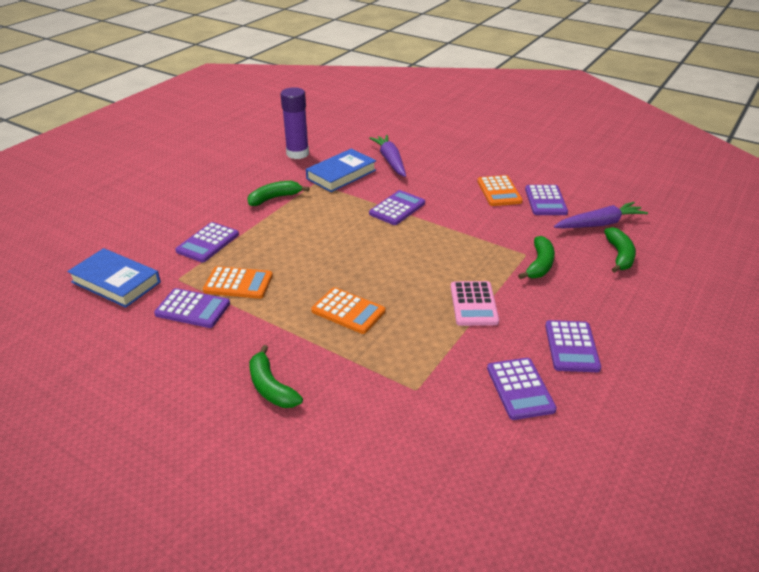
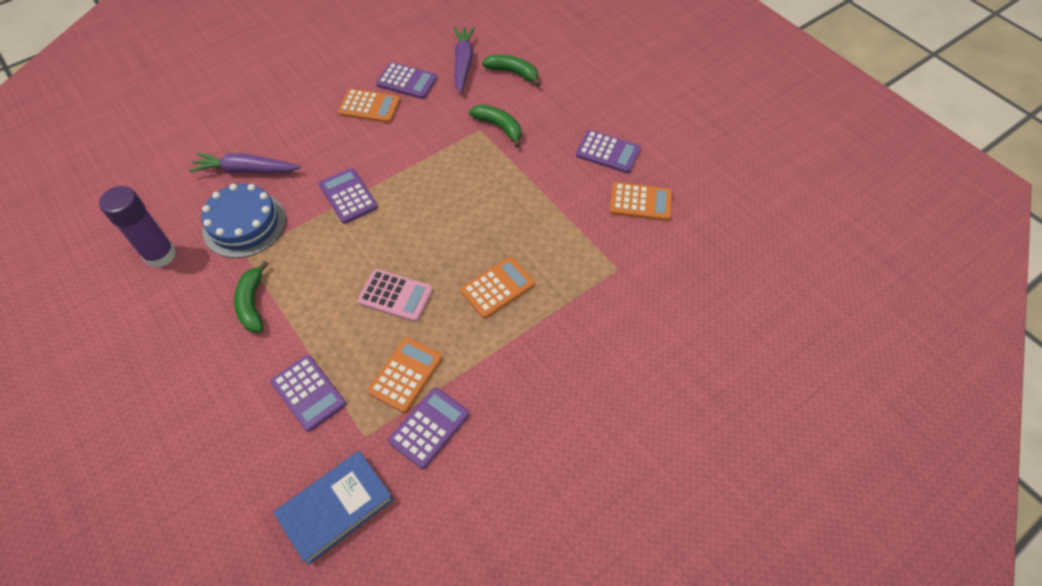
camera: 70 degrees left, 20 degrees up
(271, 387) = (576, 376): green banana -> none
(341, 174) = (244, 224): blue book -> blue cake
(473, 304) = (530, 192): pink calculator -> pink calculator (395, 296)
(520, 389) = (640, 202): purple calculator -> orange calculator

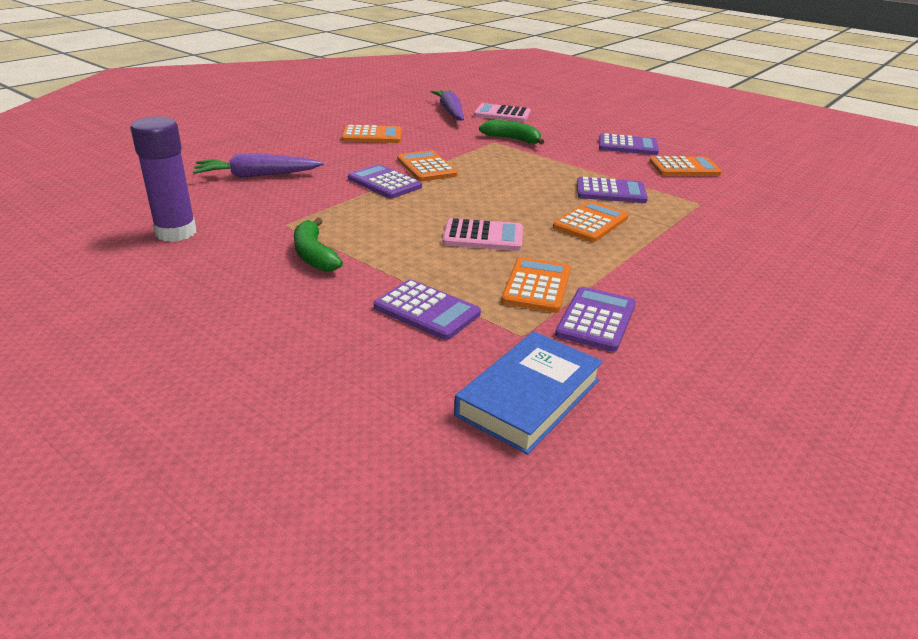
camera: 15 degrees left, 25 degrees down
(244, 224) = (273, 206): blue cake -> none
(396, 172) = (426, 167): none -> orange calculator
(407, 81) = (401, 122): purple calculator -> purple calculator (610, 192)
(513, 73) = (502, 114): green banana -> pink calculator

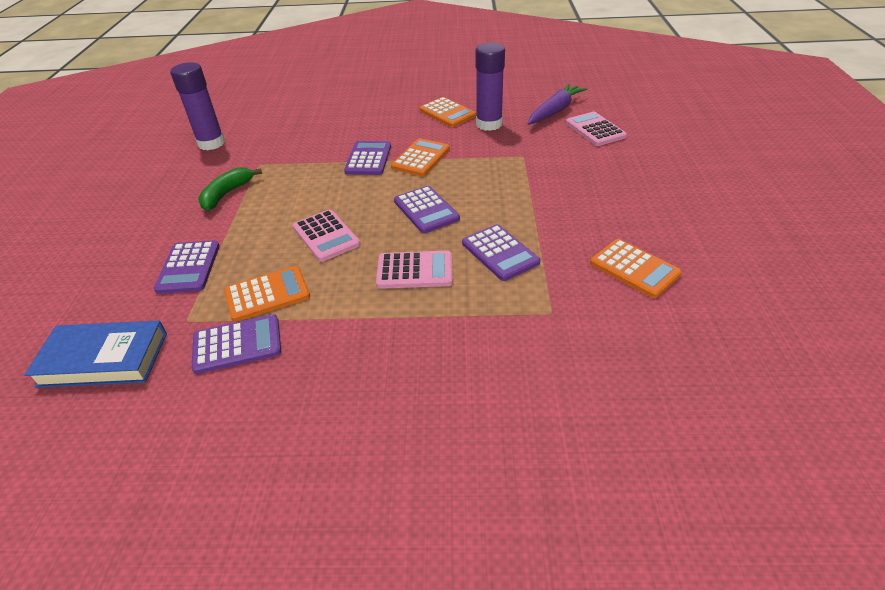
camera: 55 degrees right, 10 degrees up
(257, 175) = (319, 119): purple carrot -> none
(423, 132) = (489, 124): none -> purple glue stick
(512, 139) = (542, 160): green banana -> none
(590, 223) = (415, 271): orange calculator -> pink calculator
(627, 146) = (636, 215): purple calculator -> purple calculator (426, 210)

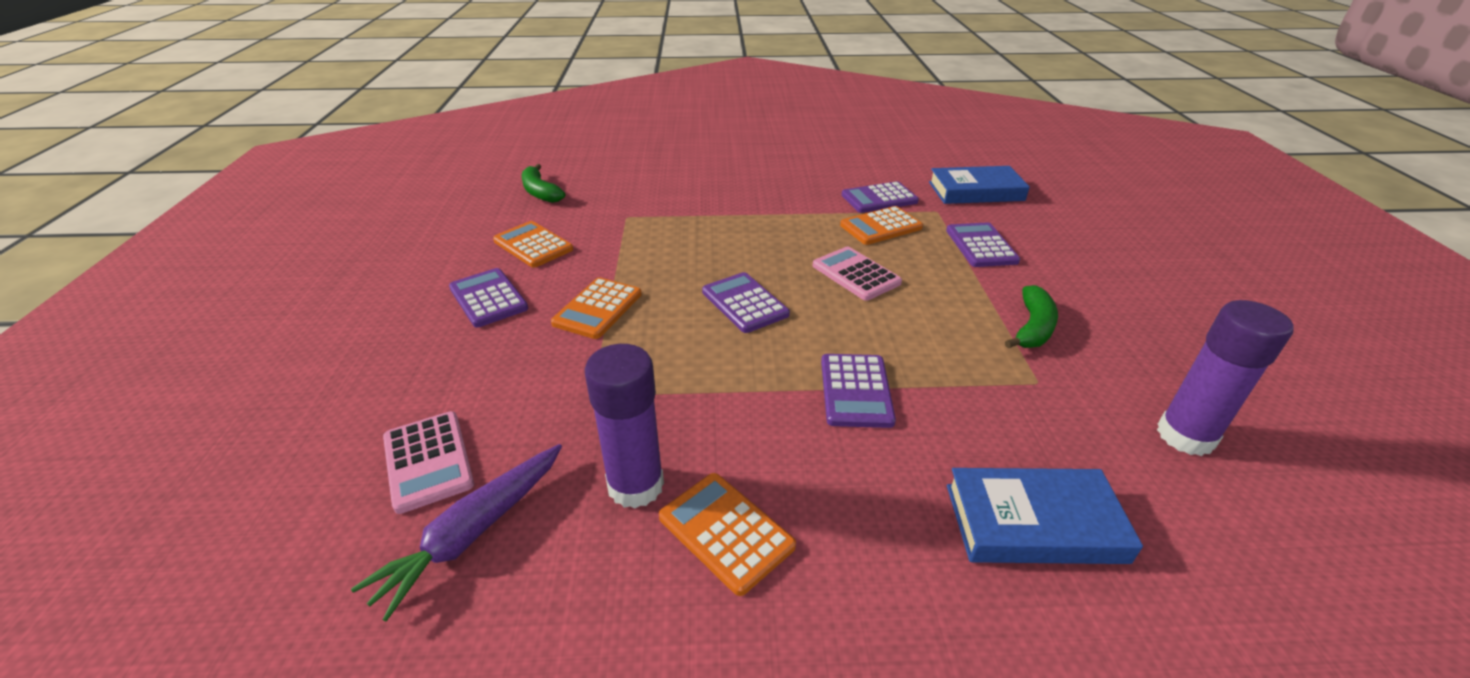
camera: 175 degrees right, 5 degrees down
(317, 117) = (1034, 522): none -> blue book
(415, 271) = (747, 243): pink calculator -> none
(421, 158) = (765, 391): orange calculator -> orange calculator (597, 309)
(500, 253) = (661, 258): purple calculator -> purple calculator (488, 298)
(687, 363) = (540, 192): none -> green banana

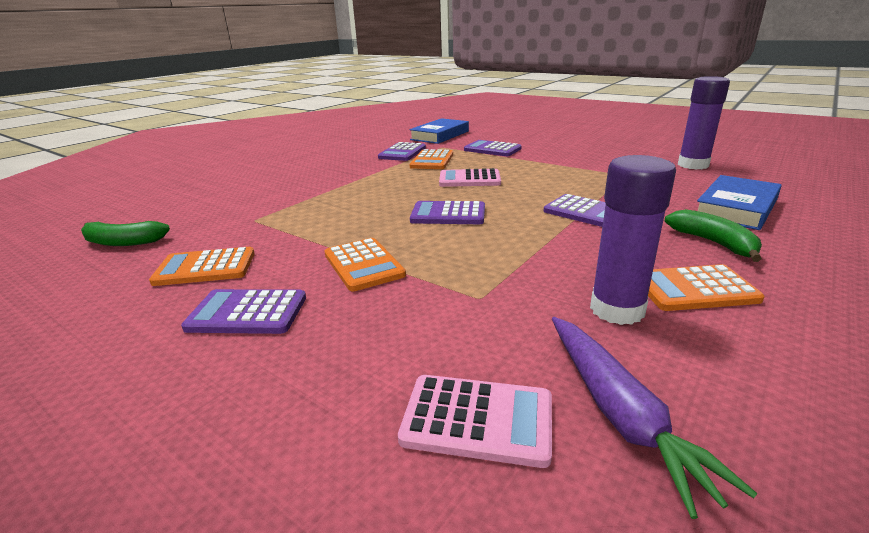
camera: 50 degrees left, 10 degrees down
(1032, 328) = (579, 162): green banana -> green banana (713, 243)

